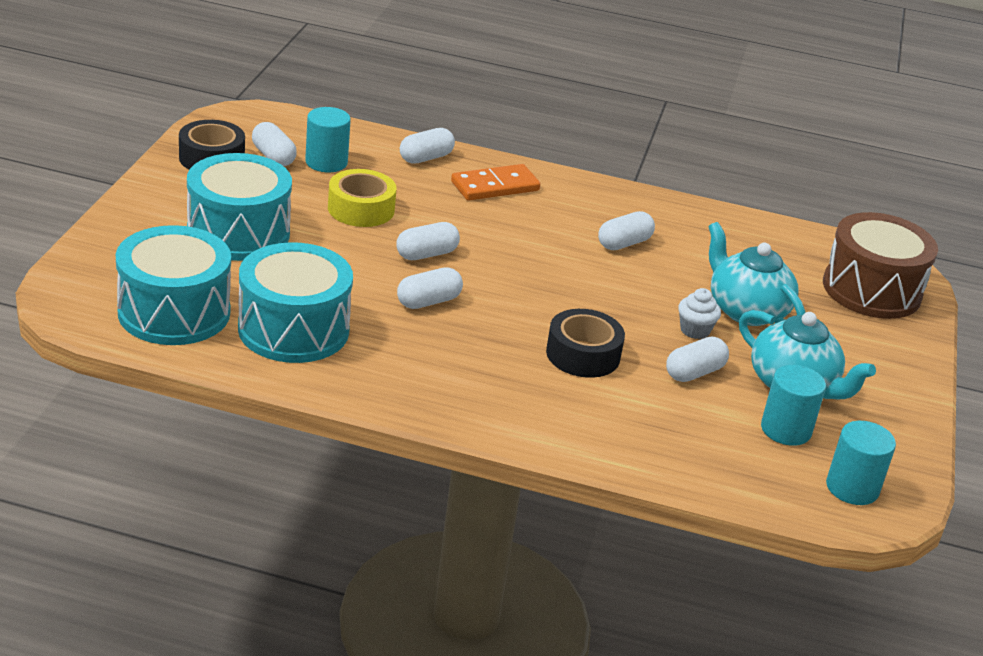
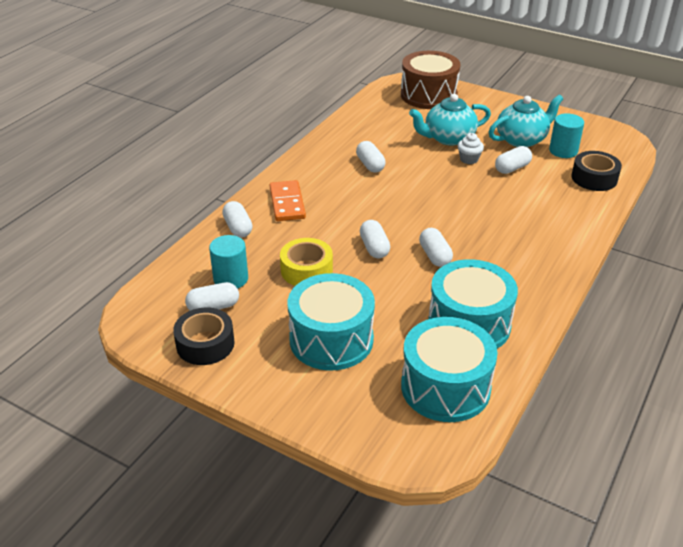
camera: 70 degrees left, 5 degrees up
(583, 354) = (495, 203): black tape -> black tape (594, 178)
(694, 372) = (512, 168): white capsule -> white capsule turned 75 degrees clockwise
(852, 488) = (610, 143): turquoise cylinder -> none

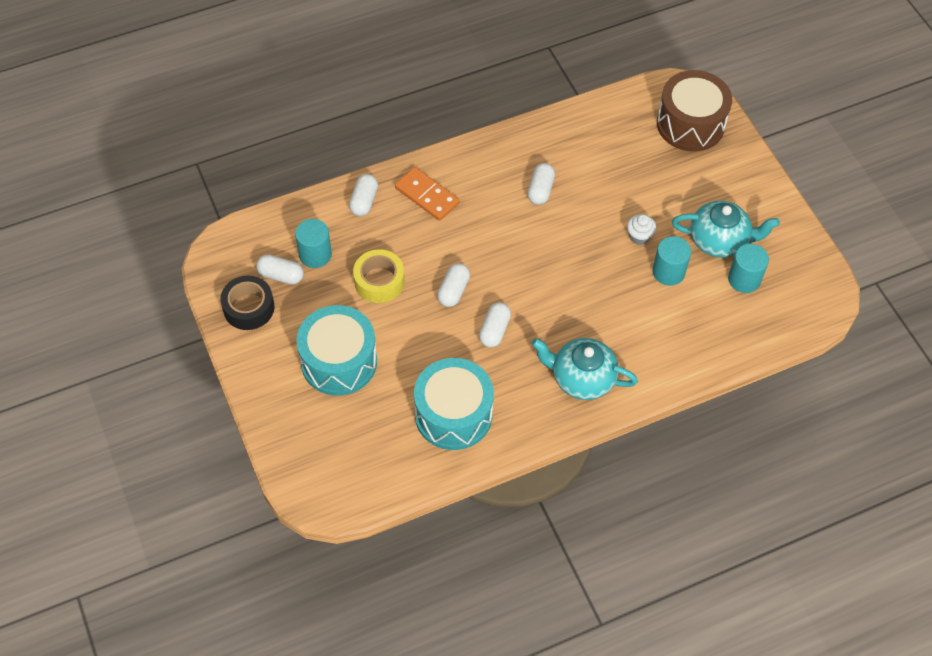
camera: 35 degrees right, 20 degrees up
(287, 203) = (427, 196): orange domino -> orange domino turned 75 degrees counterclockwise
(445, 387) = (381, 457): turquoise drum -> none
(448, 138) = (648, 197): turquoise teapot -> turquoise teapot (582, 378)
(512, 168) = (668, 272): white capsule -> turquoise cylinder
(594, 178) = (734, 331): black tape -> none

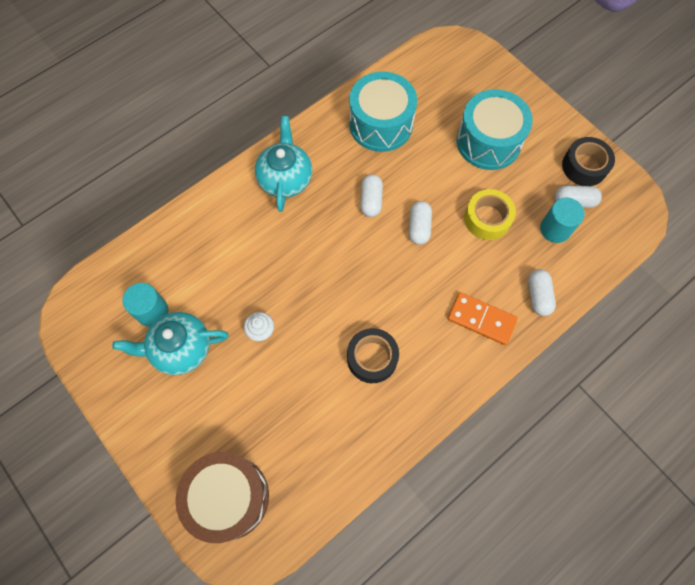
camera: 165 degrees right, 10 degrees up
(540, 190) = (372, 358): white capsule -> black tape
(582, 378) = (285, 178): turquoise teapot -> turquoise teapot turned 90 degrees counterclockwise
(668, 272) = (226, 299): turquoise cylinder -> none

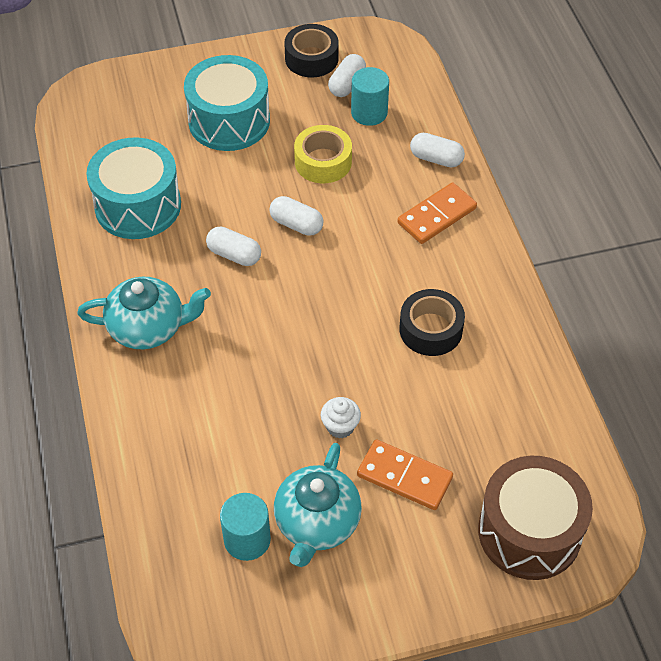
camera: 65 degrees left, 15 degrees down
(239, 391) = (404, 476): none -> orange domino
(285, 178) = (148, 328): turquoise teapot -> turquoise teapot turned 150 degrees clockwise

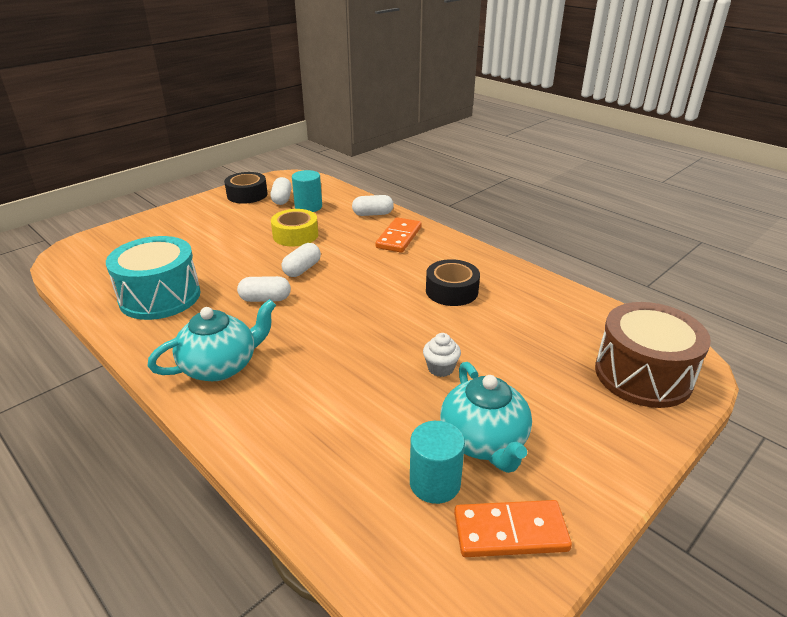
camera: 30 degrees left, 20 degrees down
(229, 121) = (207, 235): turquoise drum -> none
(296, 224) = (302, 269): white capsule -> white capsule turned 60 degrees counterclockwise
(404, 476) = (520, 379): orange domino -> orange domino (510, 531)

